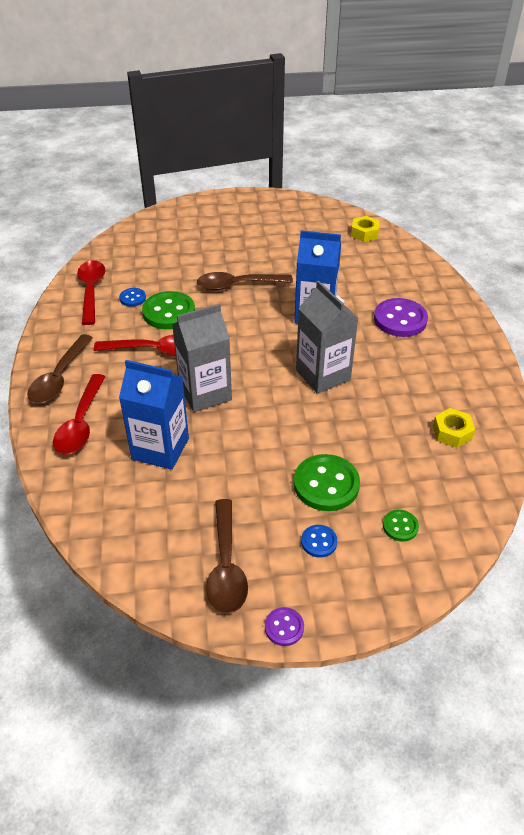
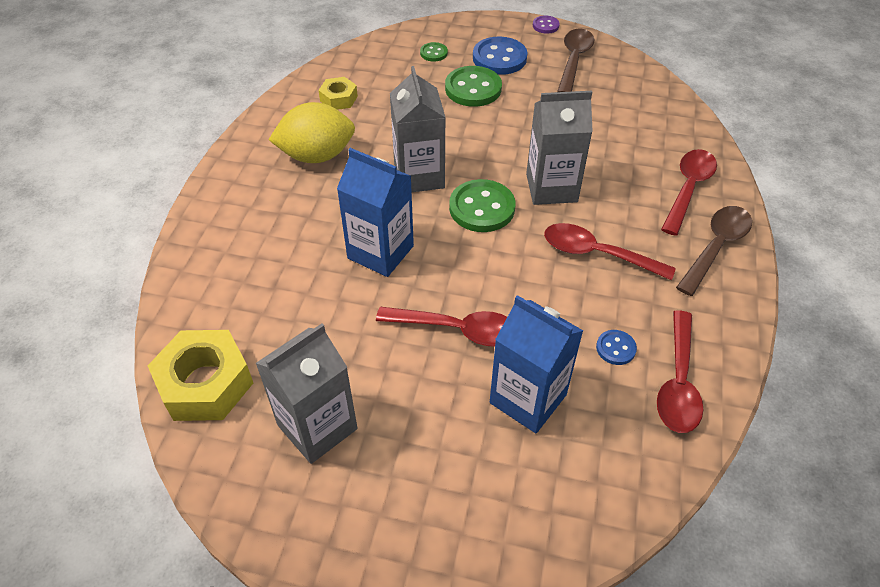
camera: 160 degrees left, 5 degrees up
(160, 448) = (609, 147): blue carton -> blue carton (528, 399)
(169, 312) = (568, 307): green button -> green button (482, 208)
(237, 285) = (457, 330): brown spoon -> red spoon
(291, 231) = (317, 427): none -> grey carton
(319, 542) = (499, 58): blue button -> blue button, size x1.95
(364, 233) = (205, 383): yellow nut -> yellow nut, size x1.83
(400, 319) = (286, 217): purple button -> none
(420, 370) = (317, 156): none -> yellow lemon

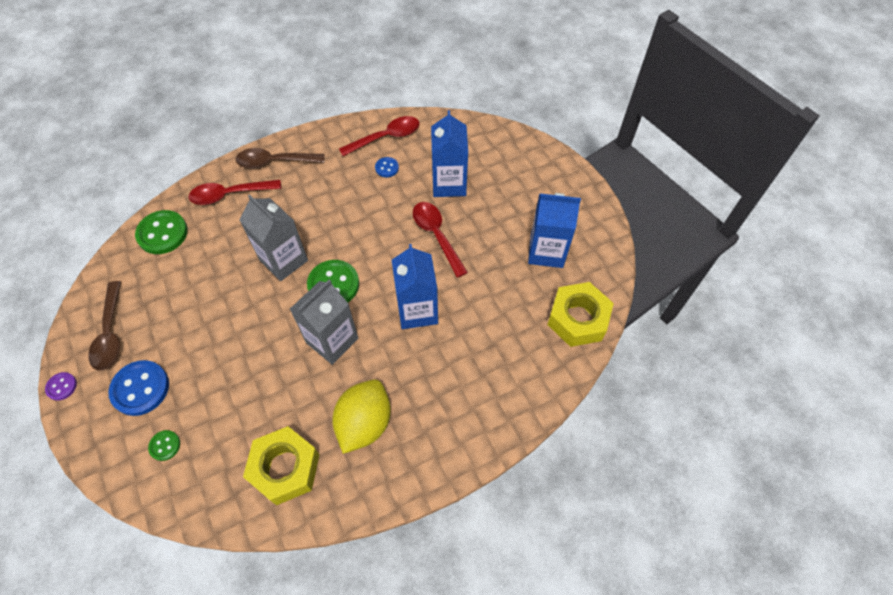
camera: 130 degrees left, 10 degrees up
(317, 156) = (364, 423): yellow lemon -> yellow lemon turned 75 degrees clockwise
(317, 427) = (546, 251): grey carton -> blue carton
(338, 99) = (285, 468): yellow nut -> yellow nut, size x1.83
(473, 88) = (200, 378): green button -> green button (162, 233)
(574, 60) = (110, 333): brown spoon -> brown spoon turned 75 degrees counterclockwise
(597, 254) = (325, 208): red spoon -> none

